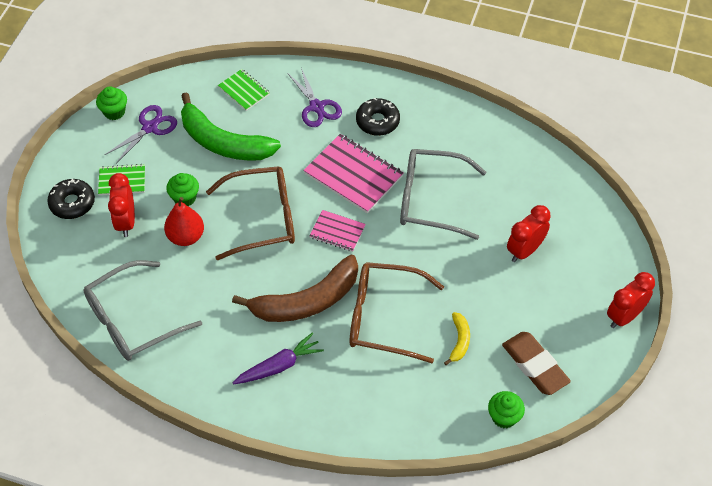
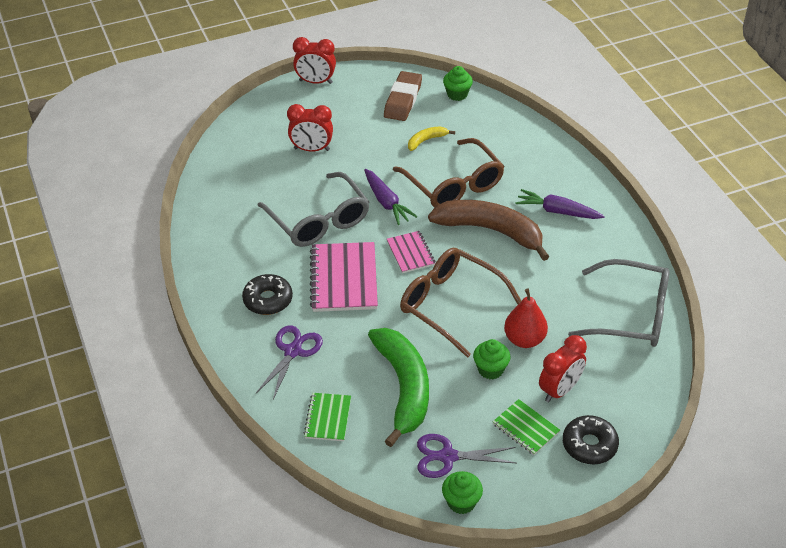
camera: 130 degrees left, 10 degrees down
(408, 256) = (386, 202): none -> purple carrot

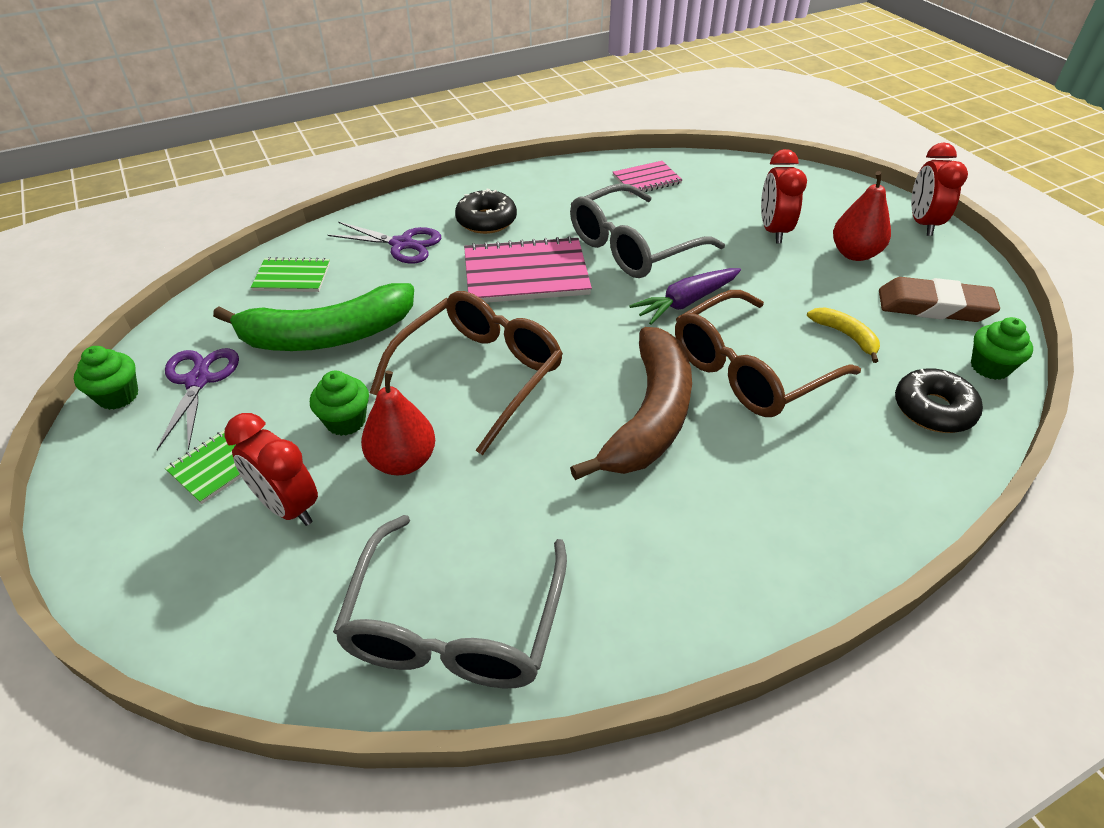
camera: 85 degrees right, 0 degrees up
(344, 119) = (854, 254): none -> red pear
(410, 253) = (583, 330): pink notebook -> pink notebook (646, 180)
(557, 211) = (723, 509): purple carrot -> none
(589, 445) = (163, 545): black donut -> black donut (933, 409)

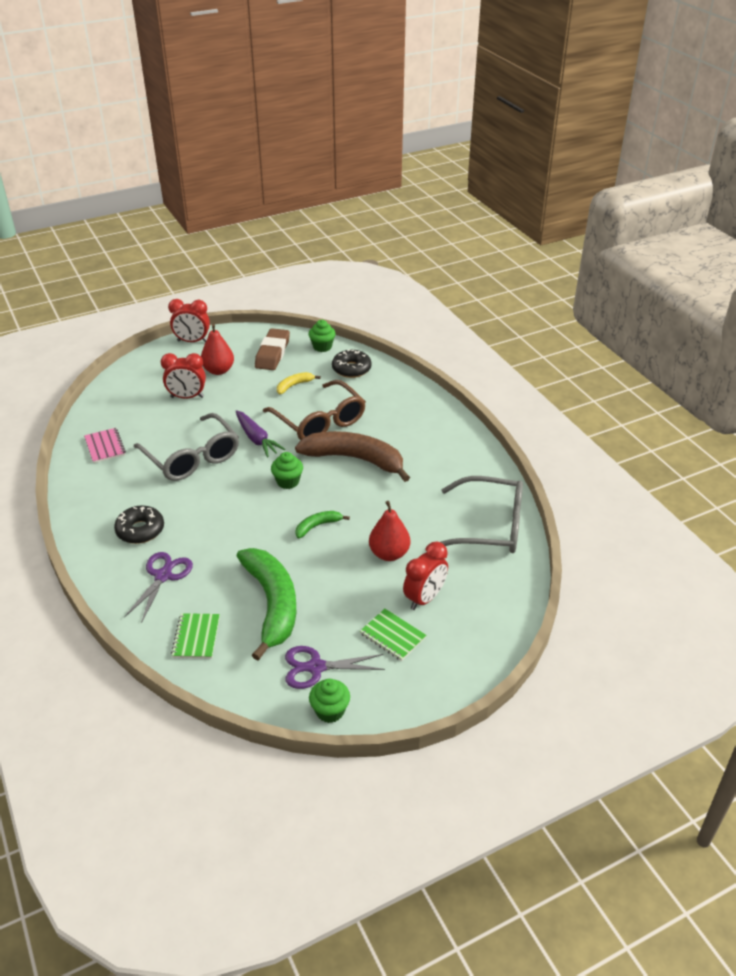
camera: 90 degrees left, 5 degrees down
(346, 421) = (357, 583): green cupcake -> green cupcake (288, 482)
(479, 375) = (318, 526): brown glasses -> green banana
(526, 274) = (215, 508): pink notebook -> none

